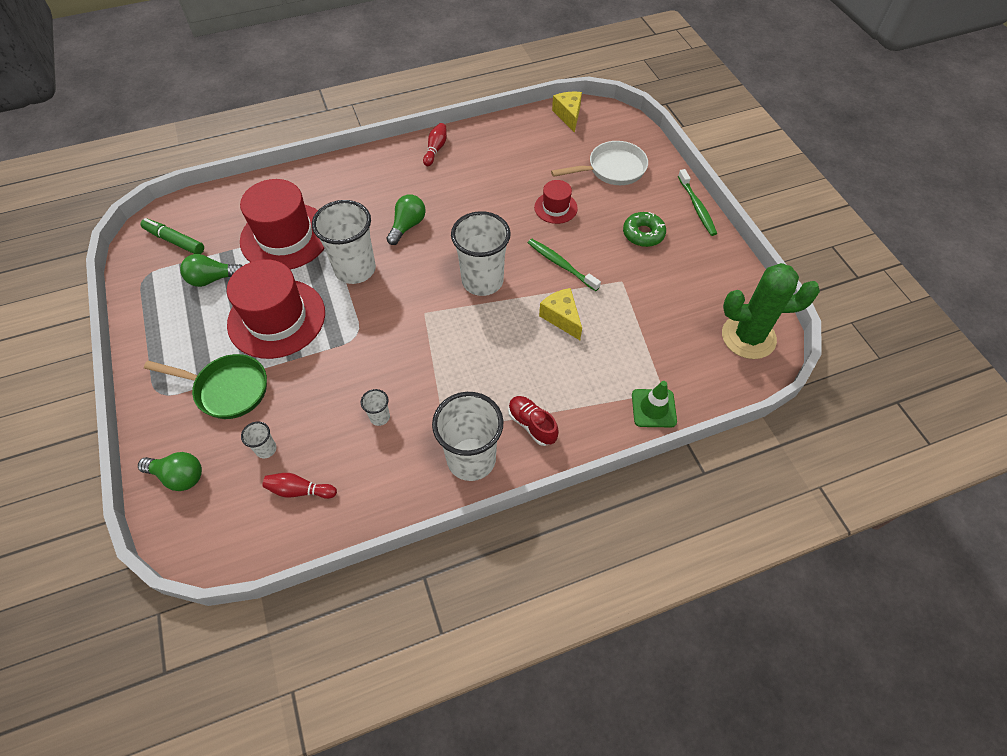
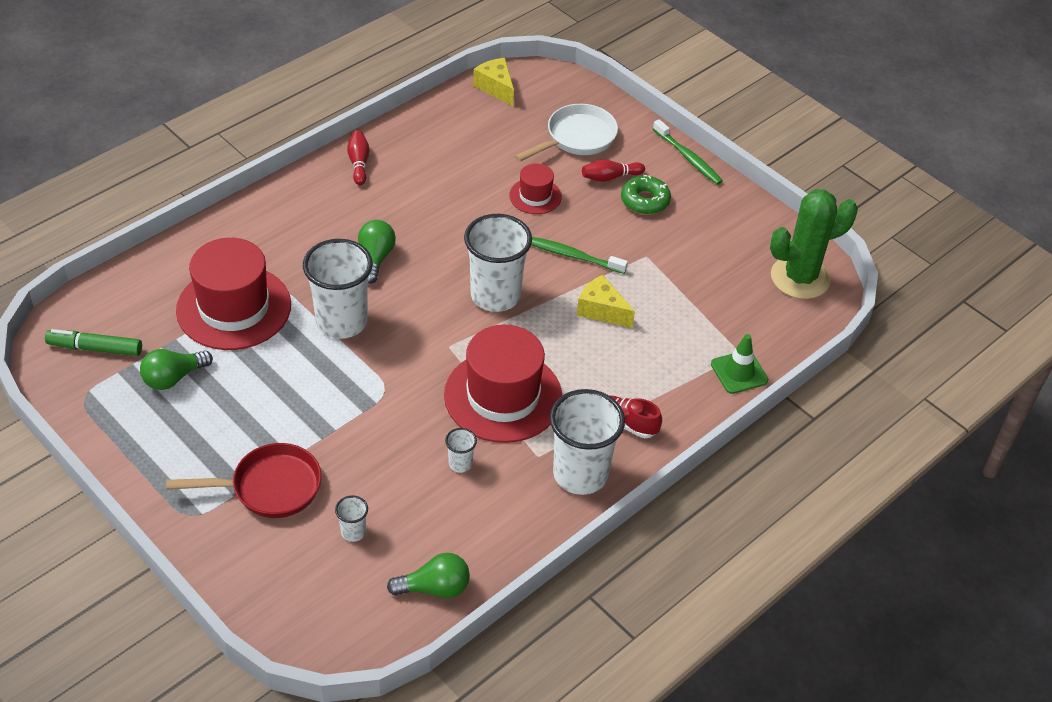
camera: 25 degrees left, 10 degrees down
(179, 476) = (270, 588): green light bulb -> green light bulb (434, 588)
(227, 389) = (269, 487): green pan -> red pan
(276, 318) = (280, 398): red hat -> red hat (503, 396)
(299, 490) = (415, 559): red bowling pin -> red bowling pin (610, 177)

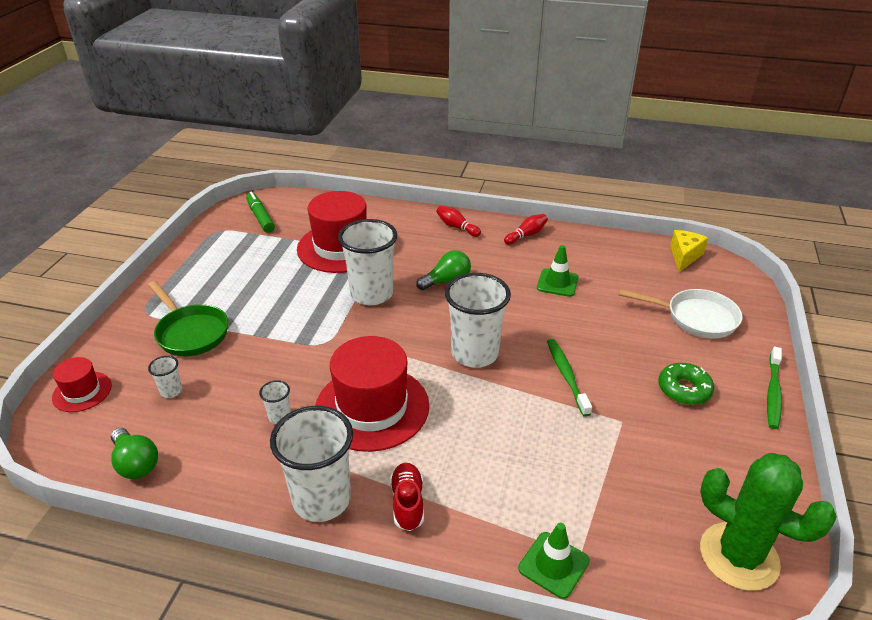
camera: 60 degrees right, 10 degrees down
(173, 378) = (260, 253): green light bulb -> none
(269, 487) = (190, 332): red pan -> green pan
(452, 188) = (557, 283): none -> green traffic cone
(535, 196) = (604, 325): red hat -> red hat (82, 392)
(601, 310) = (525, 422): yellow cheese -> none
(610, 177) = (681, 356): red bowling pin -> red bowling pin (457, 227)

